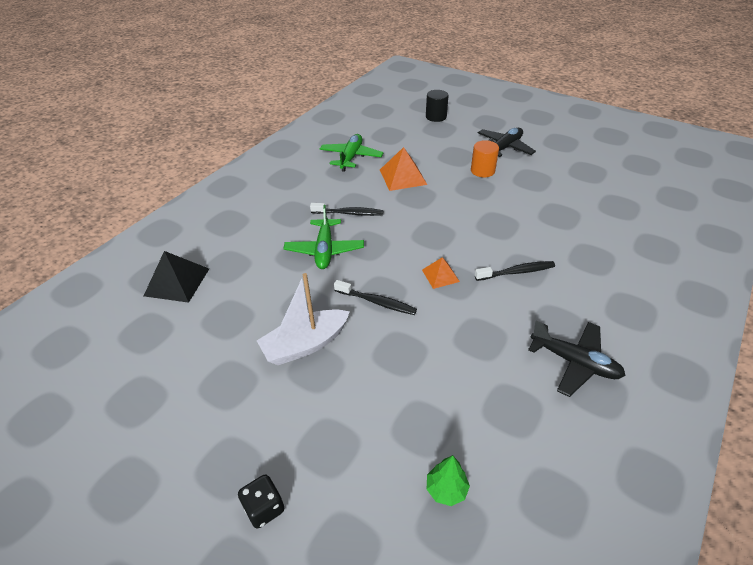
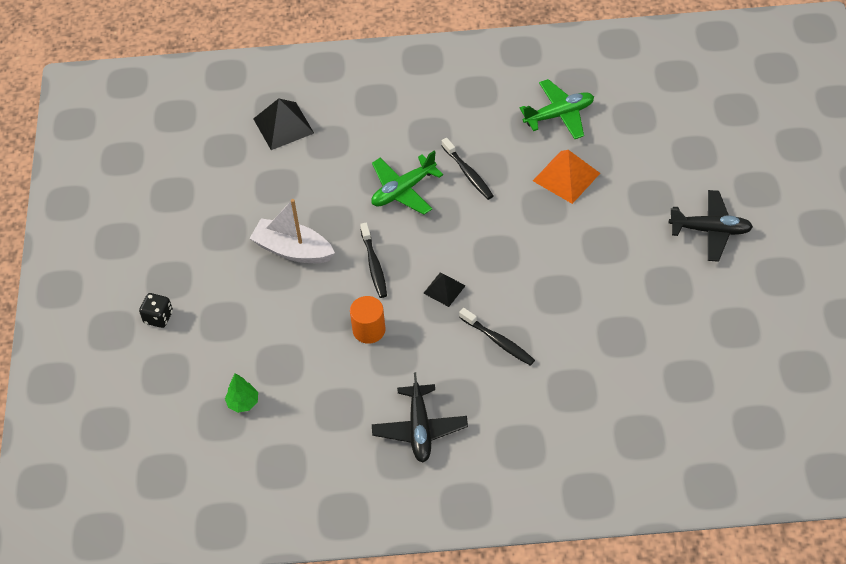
camera: 55 degrees right, 10 degrees up
(436, 117) = (718, 134): black cylinder -> none
(440, 275) = (444, 289): orange pyramid -> black pyramid
(482, 171) = (643, 235): orange cylinder -> orange cylinder (369, 330)

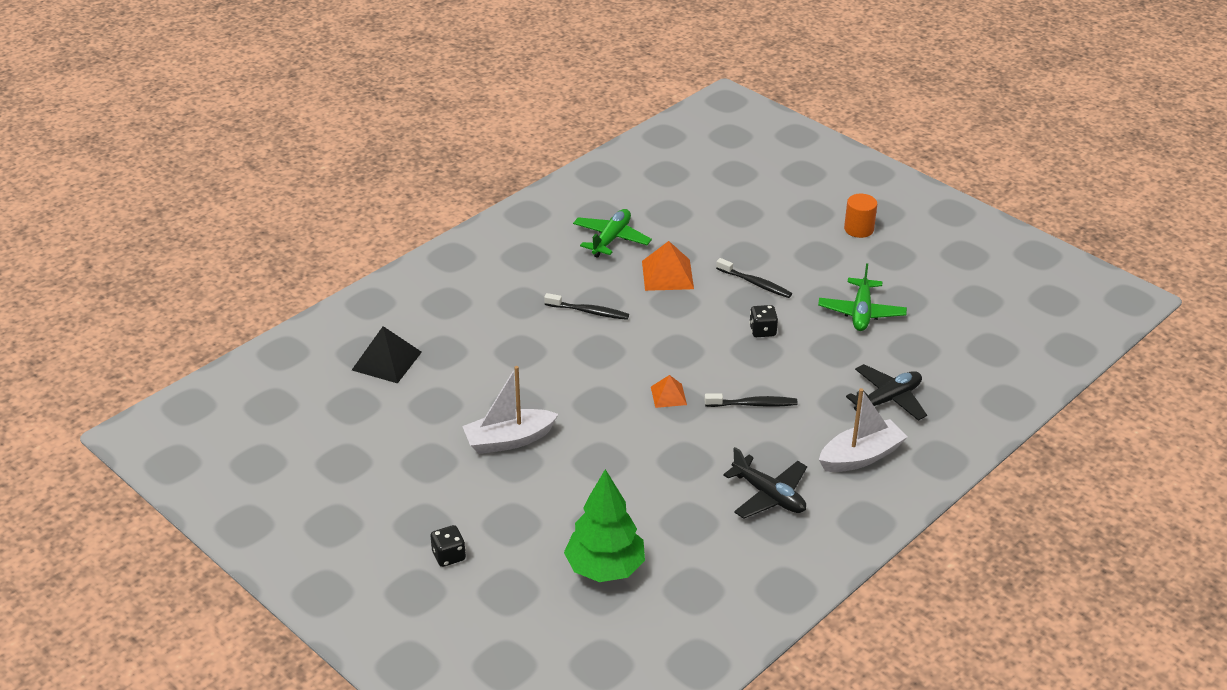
camera: 45 degrees left, 15 degrees down
(243, 403) = (605, 568): green tree -> green tree, size x2.16
(369, 330) = (644, 456): orange cylinder -> orange cylinder (858, 229)
(374, 265) = (591, 412): black toothbrush -> black toothbrush (755, 283)
(403, 190) = (550, 350): green plane -> green plane (861, 312)
(444, 289) = (668, 395): black pyramid -> orange pyramid
(527, 447) = (861, 456): none -> white boat
(582, 279) = (762, 331): none -> black dice
(710, 230) = (812, 253): black plane -> black plane (888, 399)

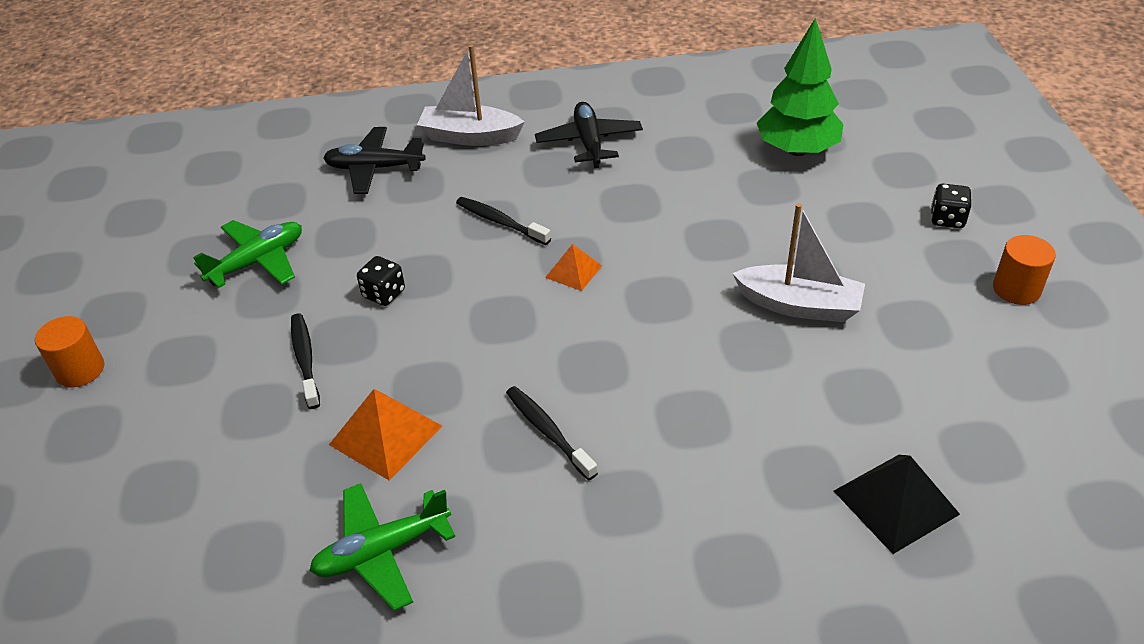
camera: 140 degrees left, 5 degrees up
(373, 518) = (1016, 289): none -> orange cylinder

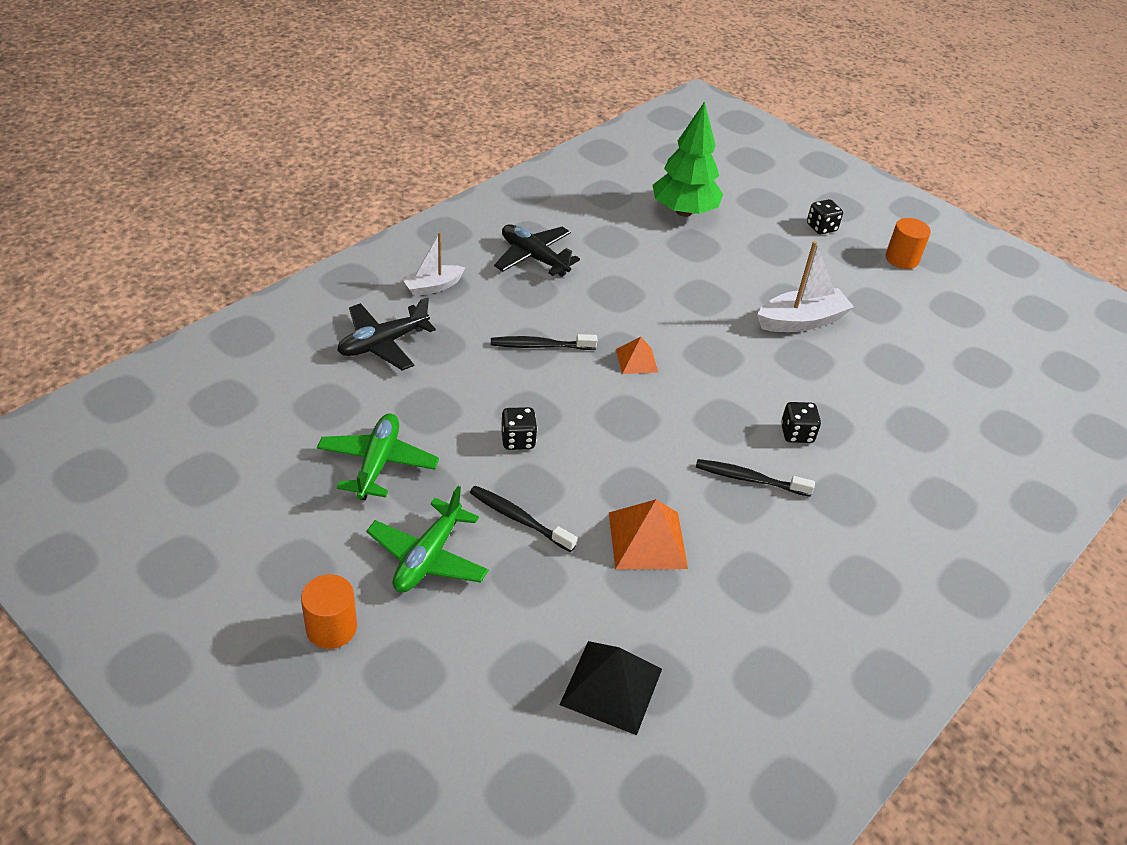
camera: 45 degrees left, 0 degrees up
(382, 551) = (741, 617): green plane -> green plane (428, 557)
(470, 136) = (433, 287): white boat -> white boat, size x0.64
(652, 413) = (796, 434): none -> black dice
(896, 502) = (976, 418): black pyramid -> black pyramid (611, 686)

